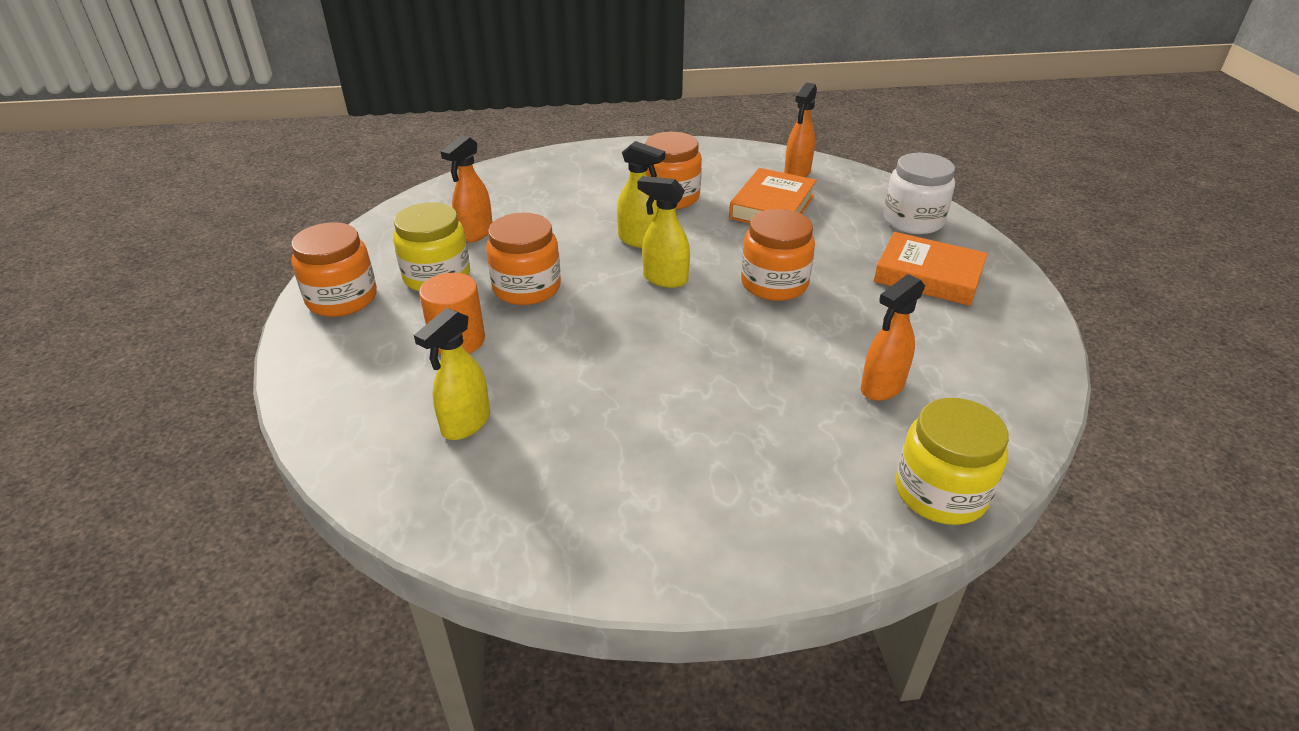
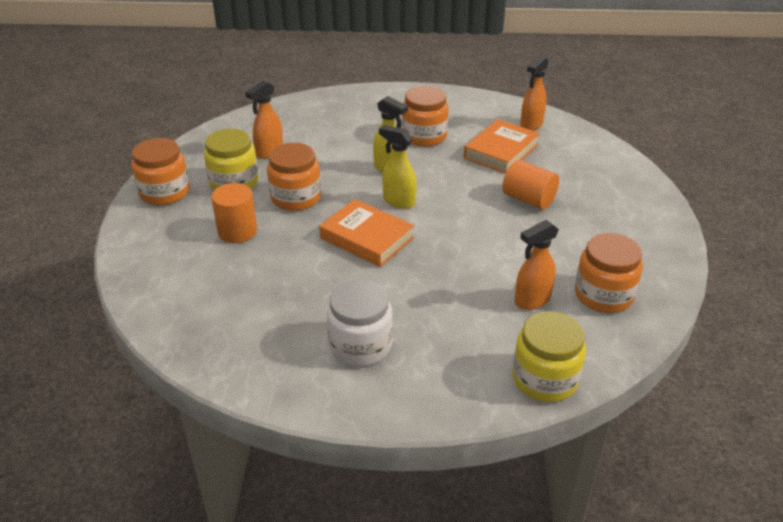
camera: 10 degrees right, 0 degrees up
(465, 424) = (228, 291): yellow spray bottle -> none
(774, 283) = (480, 213): orange jar -> orange jar (603, 295)
(828, 260) = (528, 199): none -> orange cylinder
(913, 220) = (610, 173): white jar -> white jar (360, 345)
(928, 276) = (603, 219): orange book -> orange book (366, 238)

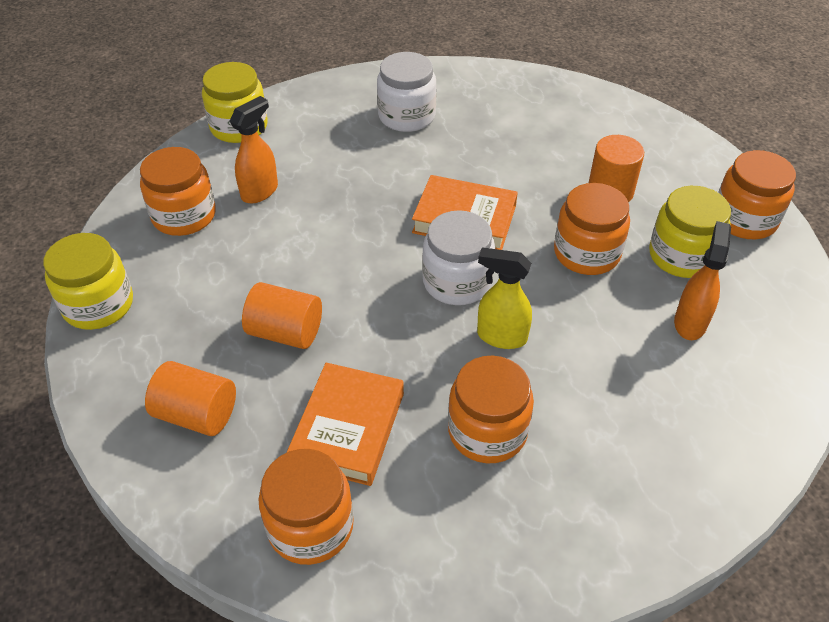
camera: 160 degrees right, 10 degrees up
(398, 201) = (457, 282): yellow spray bottle -> white jar
(531, 125) = (310, 526): orange spray bottle -> orange jar
(590, 174) = (197, 414): none -> orange cylinder
(667, 243) = (98, 305): none -> yellow jar

